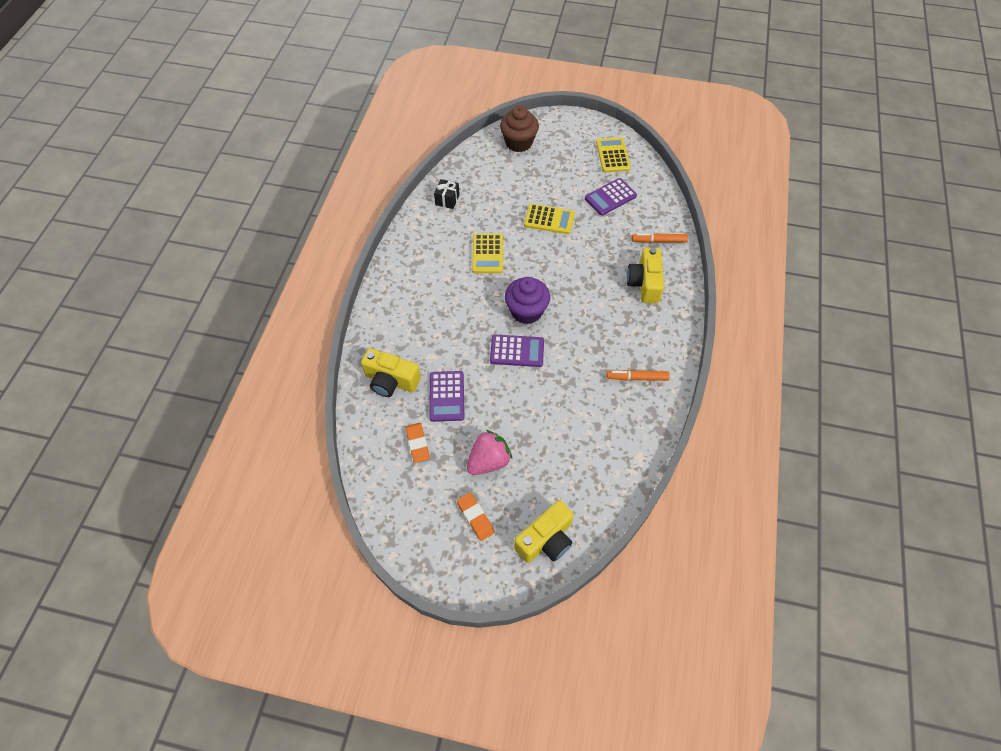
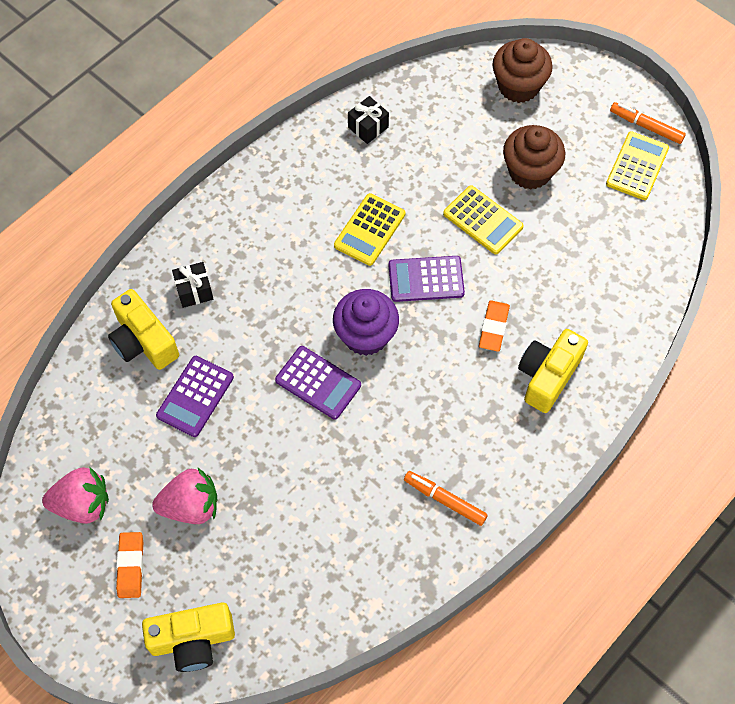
camera: 30 degrees right, 5 degrees up
(403, 336) = (194, 291): none -> black gift
(417, 443) = (124, 438): orange eraser -> orange eraser (493, 328)
(418, 497) = (82, 504): none -> pink strawberry
(557, 183) = (530, 171): none -> brown cupcake
(610, 197) = (589, 228): purple calculator -> purple calculator (426, 279)
(659, 241) = (611, 325): orange marker -> orange marker (646, 127)

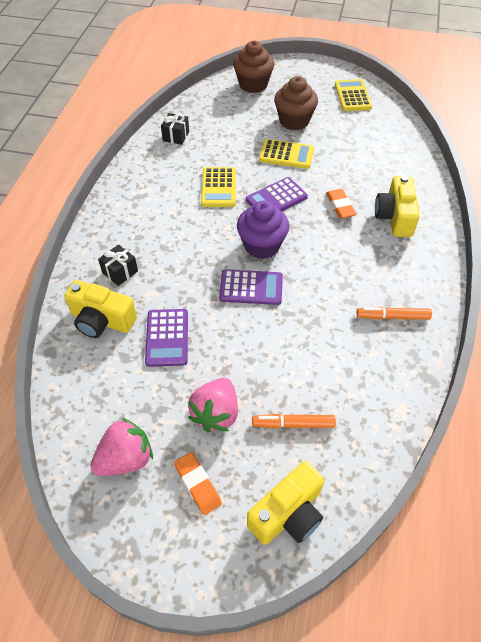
camera: 30 degrees left, 10 degrees down
(191, 506) = (216, 413): pink strawberry -> pink strawberry turned 150 degrees clockwise
(646, 127) = (341, 77): orange marker -> orange marker (293, 424)

